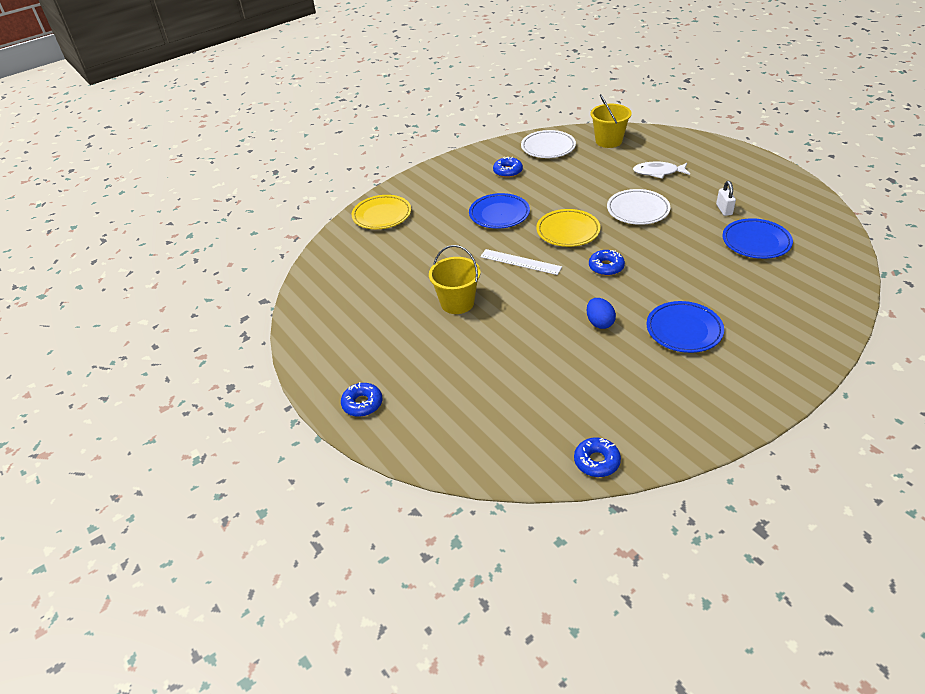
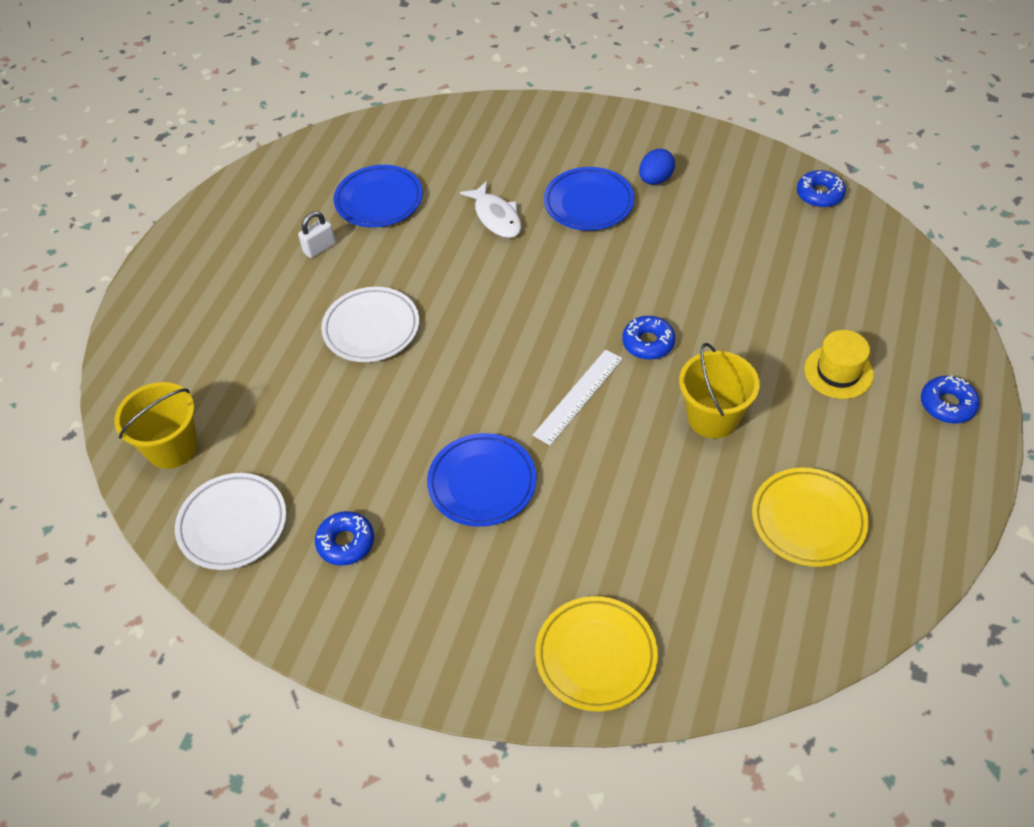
camera: 125 degrees left, 10 degrees up
(433, 370) = (838, 372): none -> yellow hat
(520, 262) = (578, 396): white ruler -> white ruler turned 45 degrees clockwise
(568, 231) = (472, 379): yellow plate -> yellow plate (808, 520)
(599, 323) = (633, 270): blue egg -> blue egg (655, 179)
(606, 267) = (524, 307): blue donut -> blue donut (648, 343)
(658, 172) = (251, 346): white fish -> white fish (496, 217)

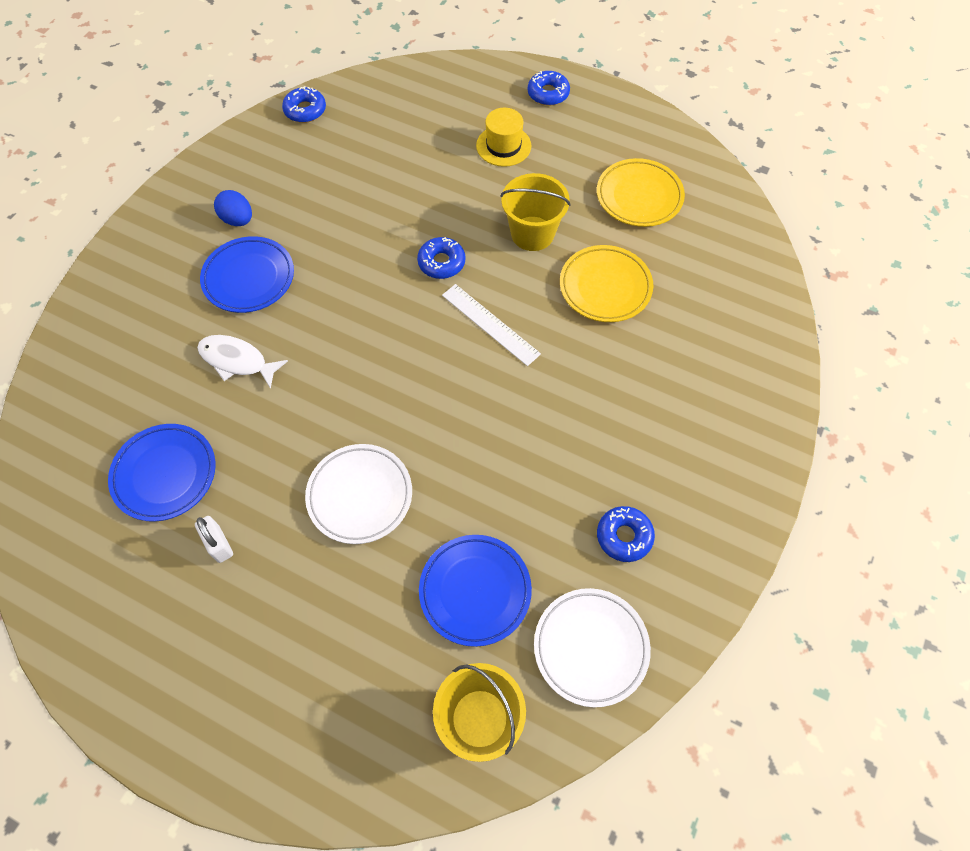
camera: 85 degrees left, 10 degrees up
(482, 483) = (573, 413): blue plate -> blue plate (475, 591)
(496, 217) = (237, 361): white fish -> white fish turned 135 degrees counterclockwise
(596, 656) = (747, 352): yellow plate -> yellow plate (605, 287)

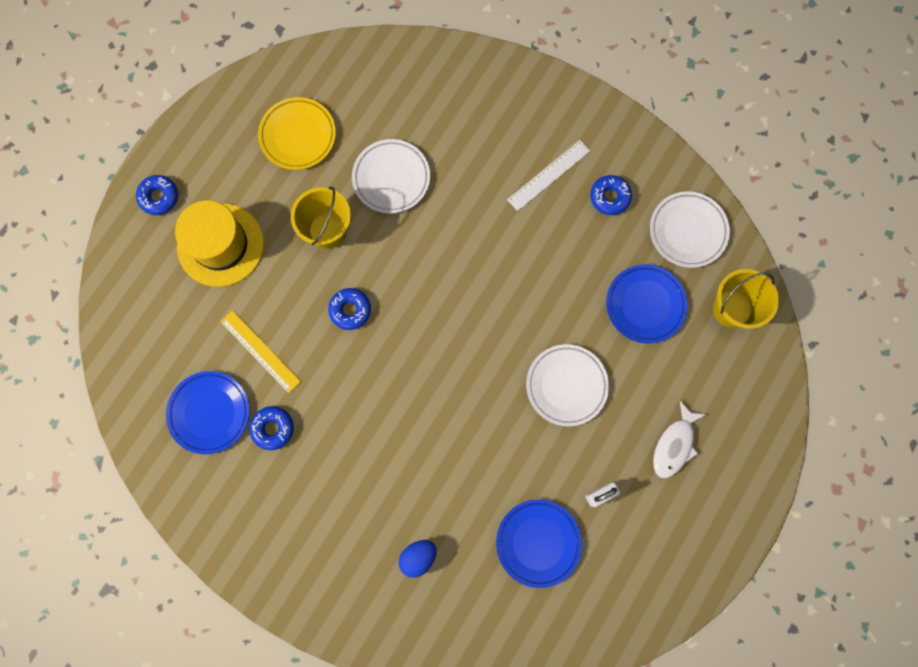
camera: 85 degrees left, 15 degrees up
(237, 361) = (435, 488): white fish -> white fish (674, 445)
(238, 220) = (278, 495): blue egg -> blue egg (418, 557)
(249, 278) = (348, 482): blue plate -> blue plate (209, 413)
(305, 110) = (143, 433): blue donut -> blue donut (273, 428)
(391, 189) = (260, 351): none -> yellow ruler
(490, 324) = (419, 274): white ruler -> white ruler (548, 175)
(503, 146) = (220, 245): yellow hat -> yellow hat, size x1.66
(605, 287) = (391, 178): yellow plate -> white plate

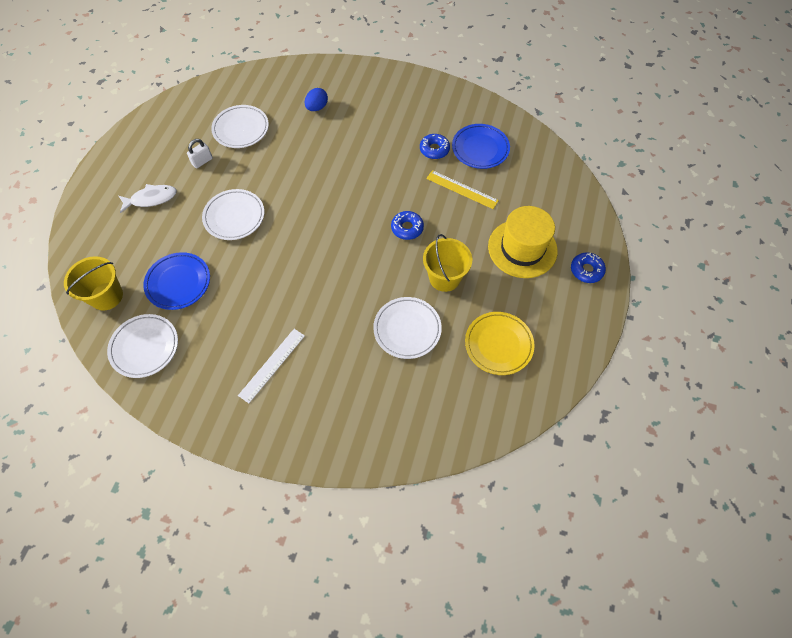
camera: 165 degrees right, 15 degrees down
(538, 542) = (241, 129): blue plate -> white plate
(609, 197) = (215, 359): blue donut -> none
(674, 445) = (151, 199): white fish -> white fish turned 60 degrees clockwise

